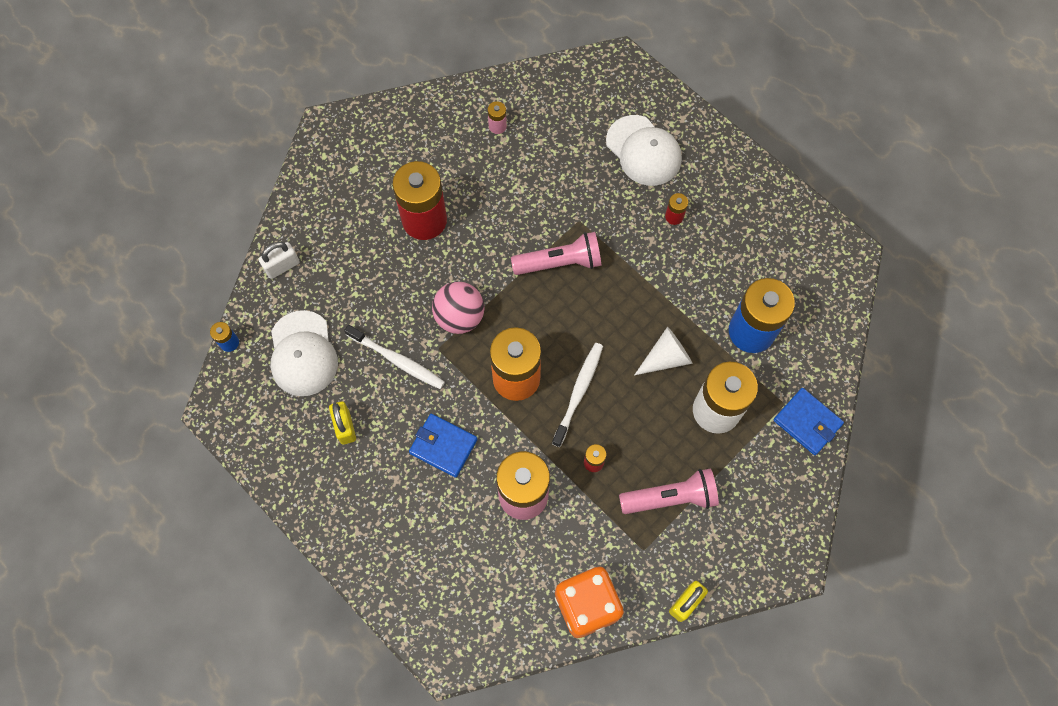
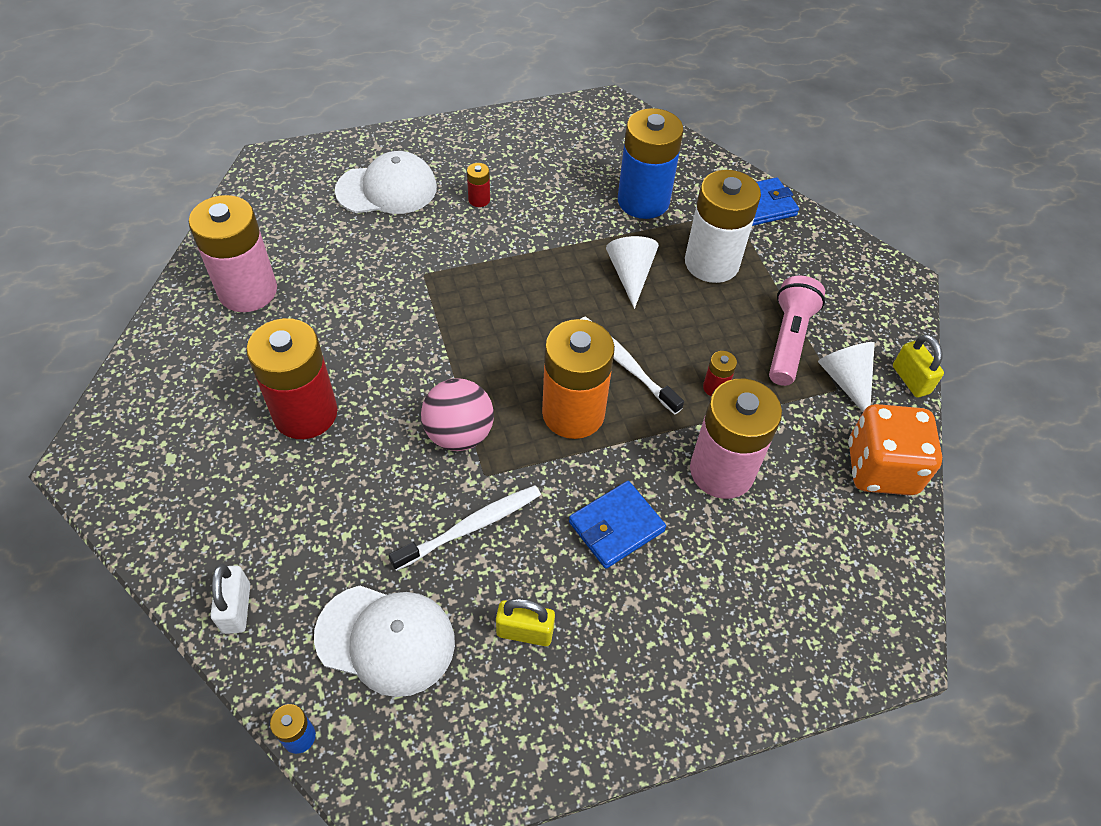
camera: 65 degrees left, 15 degrees down
(497, 126) = (248, 291): pink battery -> pink battery, size x2.41
(559, 263) = (460, 311): pink flashlight -> none
(655, 553) = (846, 380): none -> white cone

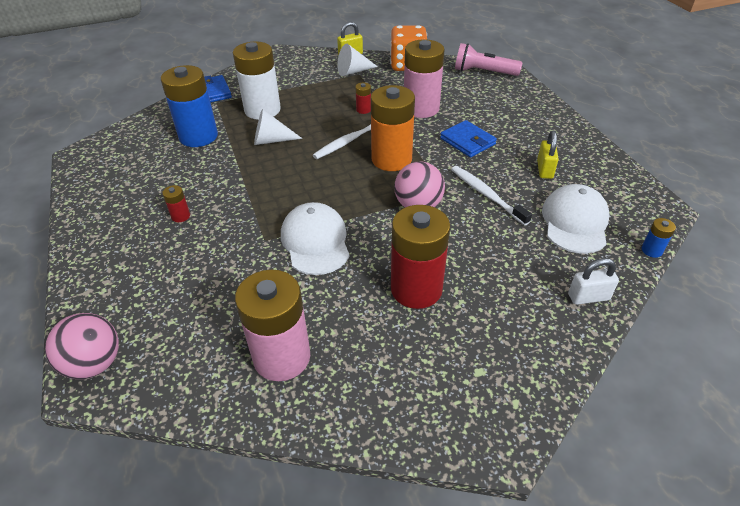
camera: 90 degrees left, 10 degrees down
(285, 165) = (95, 364): none -> pink ball
(387, 189) = (154, 275): white cap -> white cap (315, 241)
(789, 340) = (326, 86): pink flashlight -> pink flashlight (483, 72)

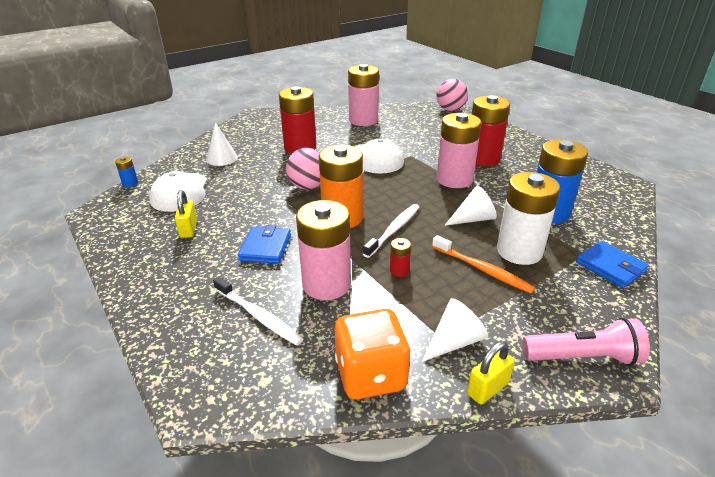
camera: 165 degrees right, 10 degrees down
(180, 216) = (483, 159): red battery -> red battery, size x2.41
(246, 188) = (454, 179): none -> pink battery
(302, 102) = (482, 269): none -> orange toothbrush
(467, 141) = (265, 247): blue wallet -> blue wallet turned 60 degrees clockwise
(483, 72) = (233, 380): pink flashlight -> pink flashlight (583, 357)
(486, 194) = (250, 201): white toothbrush -> white toothbrush (258, 316)
(538, 284) = (222, 158): none -> white cone
(588, 297) = (191, 157): white padlock -> none

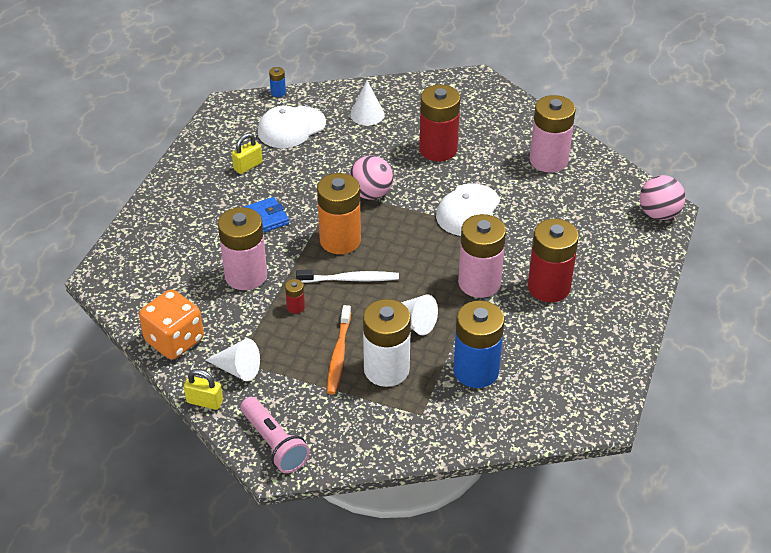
camera: 55 degrees right, 10 degrees up
(258, 316) = (186, 260): white toothbrush -> none
(610, 267) = (413, 436): blue wallet -> none

